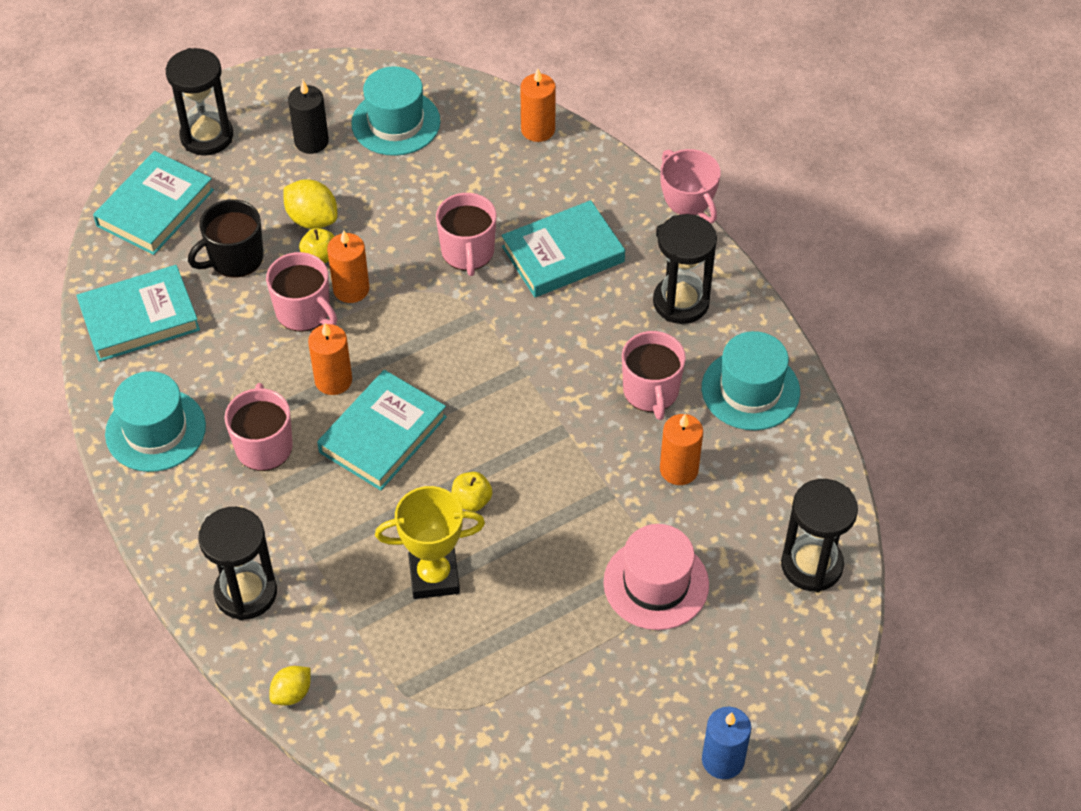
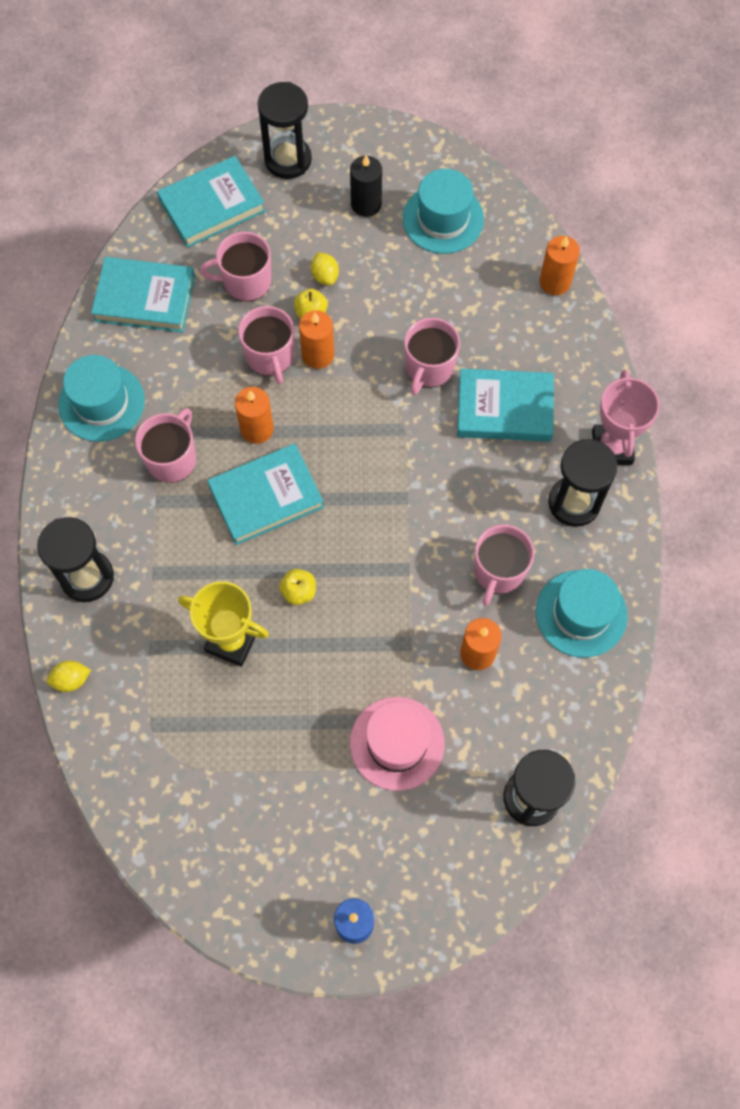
camera: 30 degrees right, 15 degrees up
(235, 258) = (246, 281): black mug -> pink mug
(312, 219) = (325, 276): yellow lemon -> yellow lemon, size x0.64

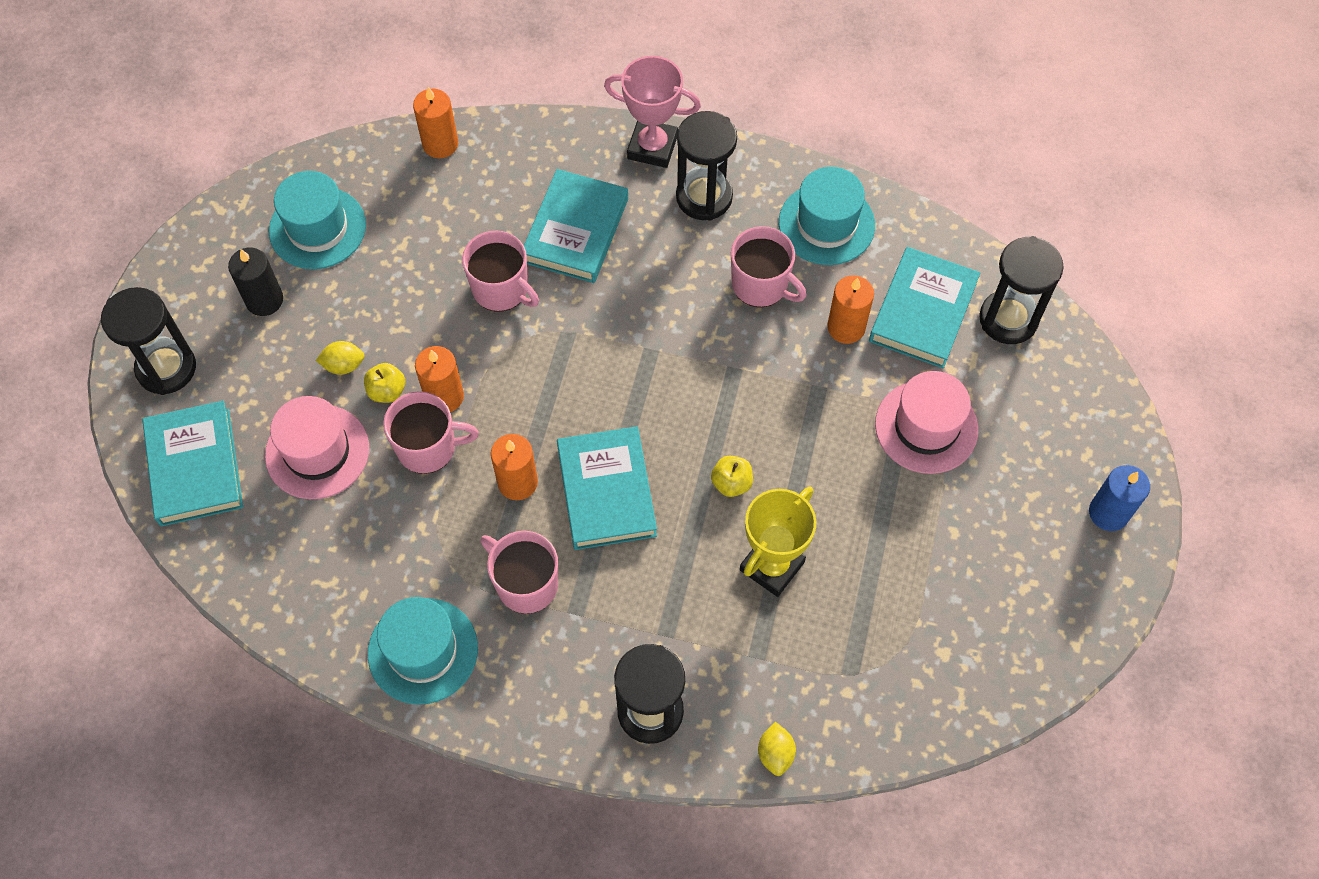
camera: 75 degrees left, 5 degrees down
(145, 299) = (296, 571): turquoise book -> turquoise book (923, 311)
(246, 281) = (317, 452): pink mug -> pink hat

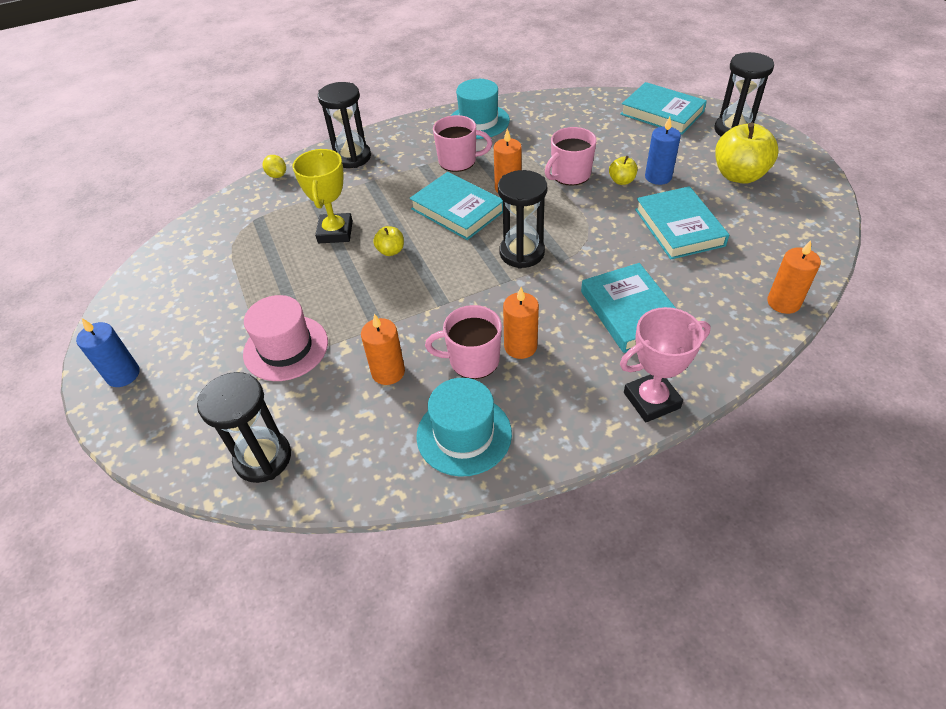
camera: 145 degrees right, 15 degrees down
(264, 300) = (739, 175): black candle -> yellow apple
(317, 228) = (770, 217): turquoise hat -> none
(317, 452) = (618, 145): pink hat -> none
(344, 365) = (658, 177): yellow lemon -> blue candle
(444, 396) = (590, 195): orange candle -> orange candle (520, 346)
(501, 289) = (630, 254): pink mug -> none
(704, 197) = (573, 391): black hourglass -> black hourglass (522, 253)
(923, 311) = (337, 419): turquoise book -> turquoise book (679, 227)

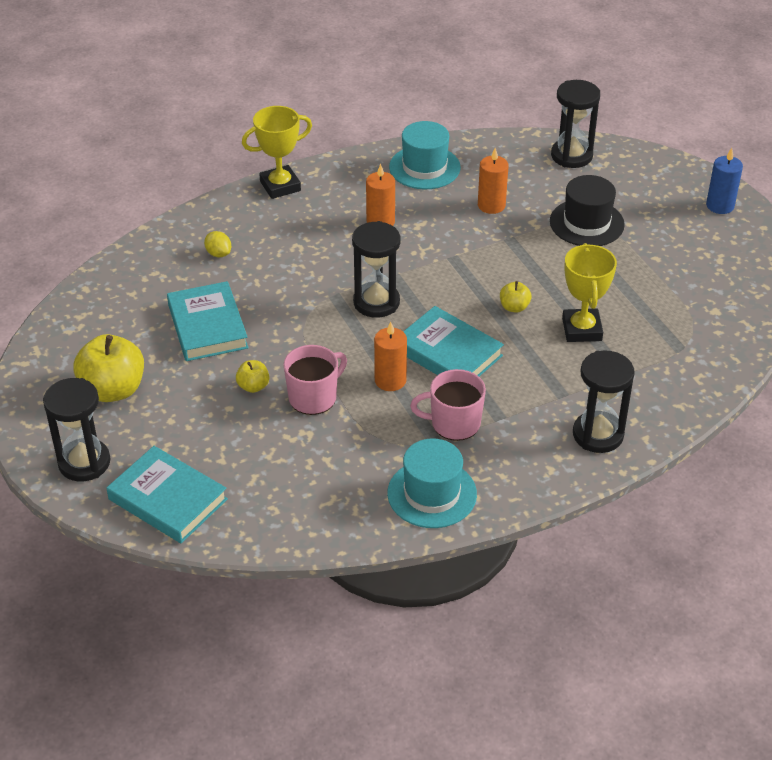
camera: 175 degrees right, 5 degrees down
(277, 175) = (687, 408): yellow lemon -> yellow lemon (218, 253)
(286, 348) = (586, 223): pink hat -> black hat
(473, 360) = (421, 213): pink mug -> none
(630, 311) = (280, 247): turquoise book -> none
(651, 400) = (280, 186): pink trophy -> yellow trophy
(658, 177) = (208, 390): blue candle -> none
(783, 302) = (141, 252): orange candle -> none

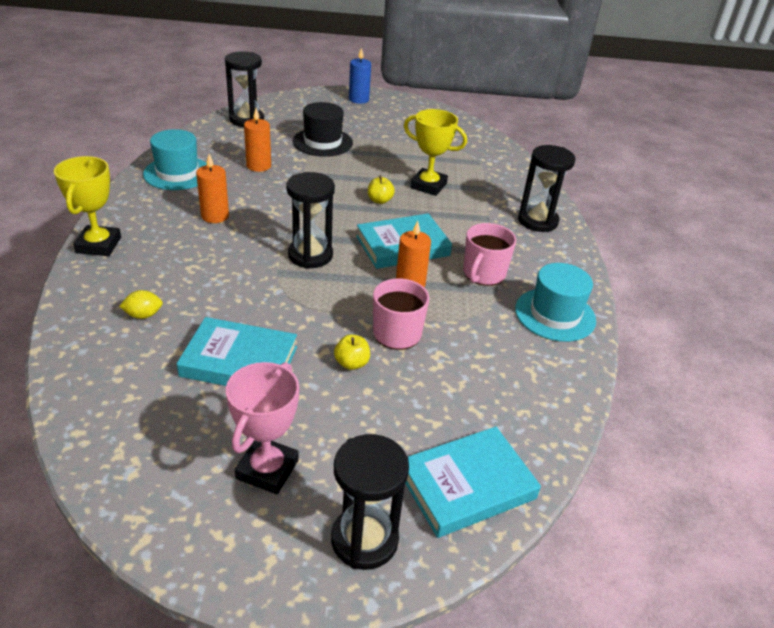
camera: 65 degrees left, 5 degrees down
(113, 390) = (267, 469): yellow apple -> pink trophy

